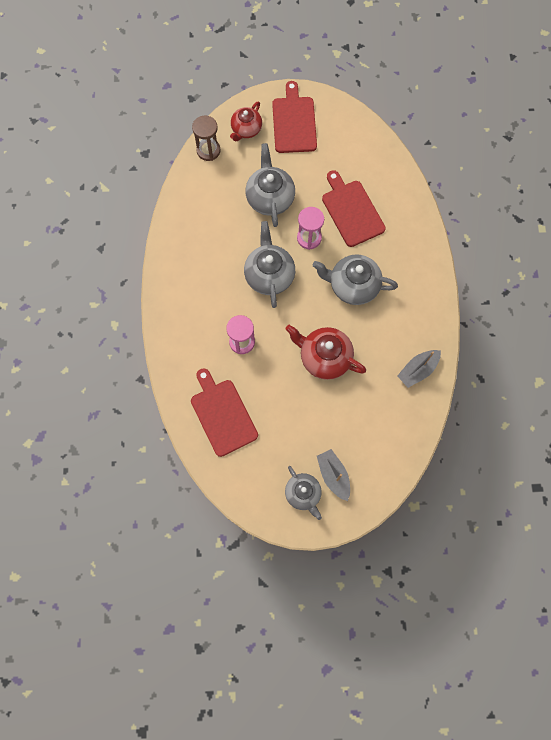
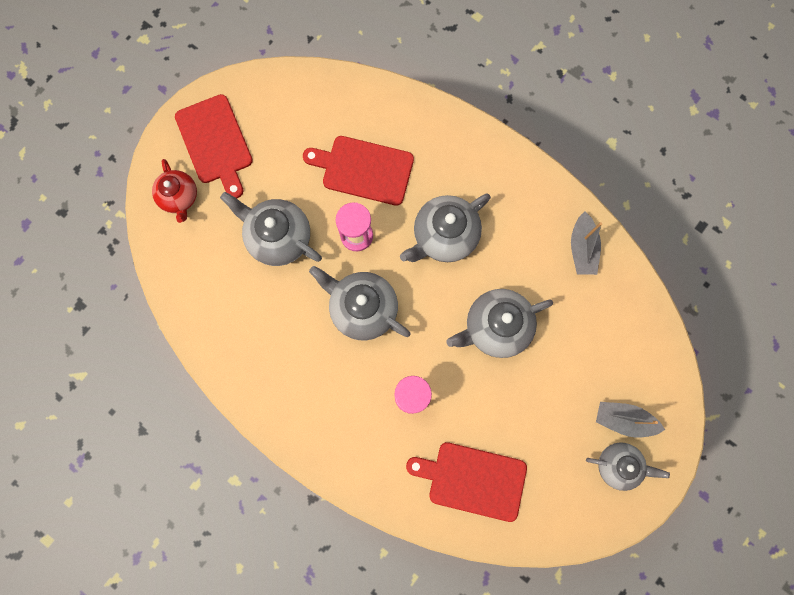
camera: 50 degrees left, 5 degrees up
(208, 150) = (168, 255): brown hourglass -> none
(294, 122) = (215, 143): red cutting board -> red cutting board turned 150 degrees counterclockwise
(324, 357) = (495, 327): red teapot -> grey teapot

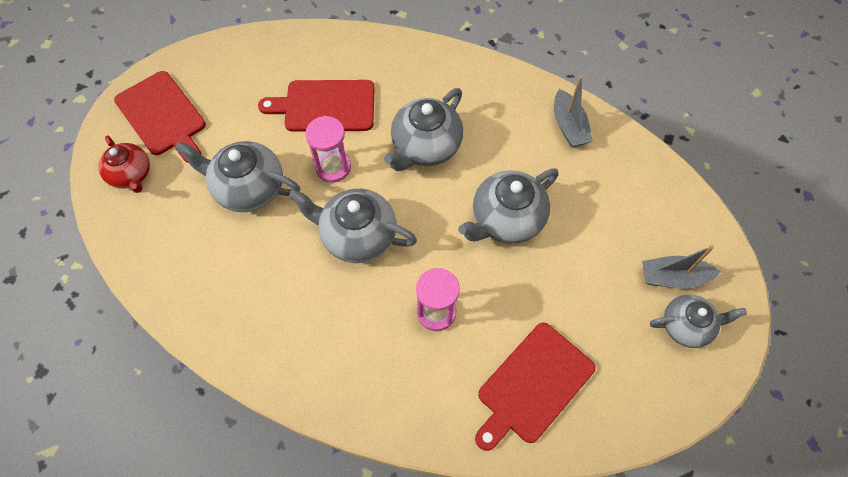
camera: 15 degrees left, 15 degrees down
(472, 480) = (532, 385): red cutting board -> red cutting board turned 45 degrees counterclockwise

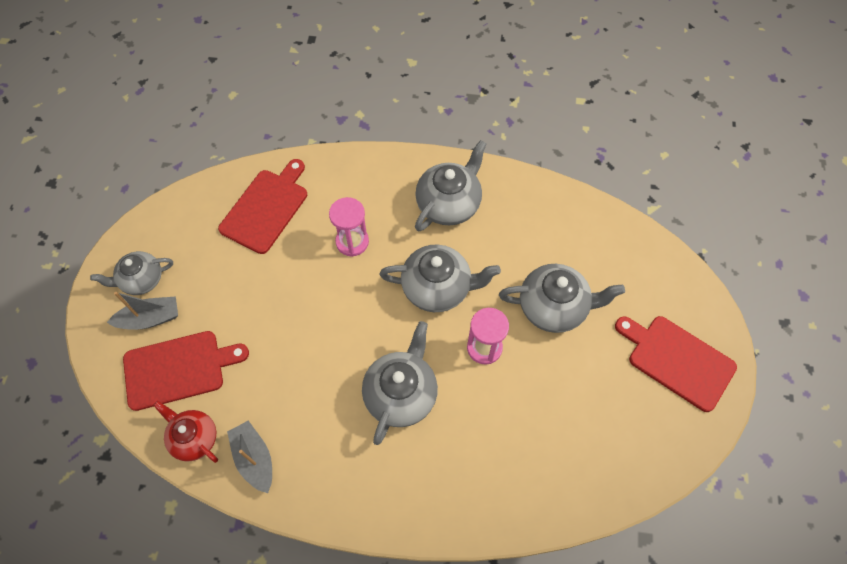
camera: 165 degrees right, 0 degrees up
(131, 175) = (666, 293): red teapot -> red teapot (194, 438)
(325, 106) = (520, 415): red cutting board -> red cutting board (178, 369)
(506, 220) = (306, 336): grey teapot -> grey teapot (449, 203)

